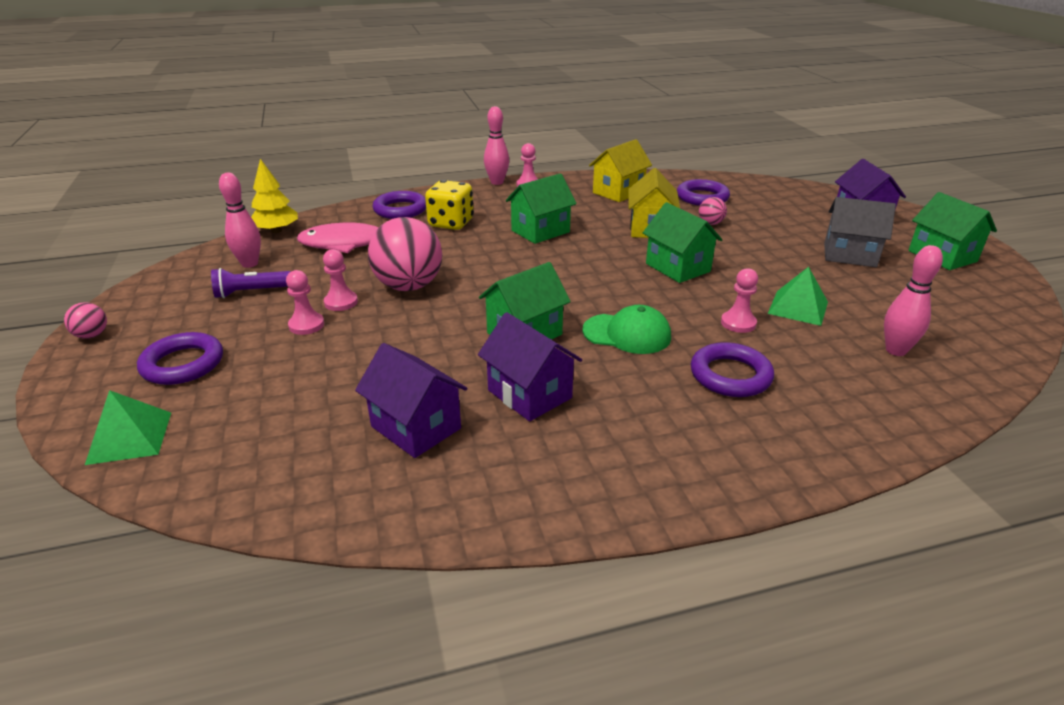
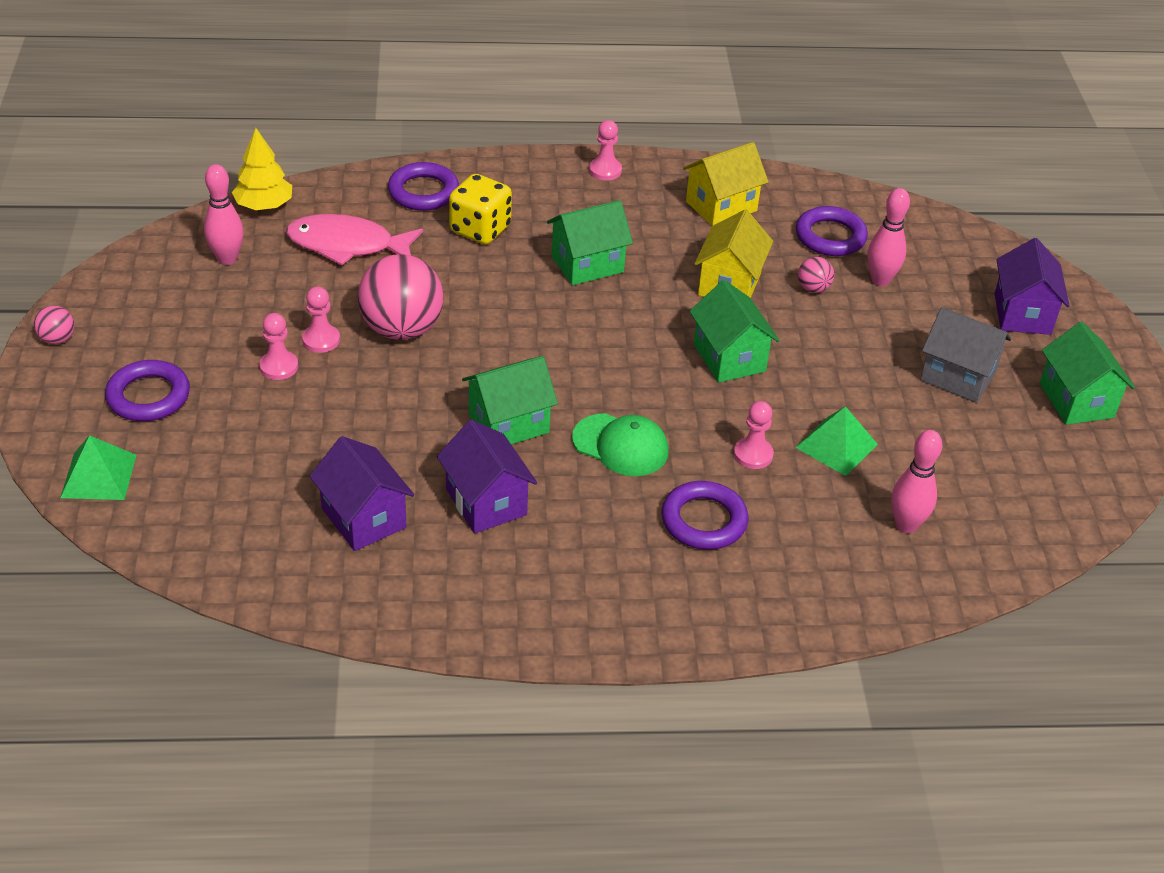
camera: 10 degrees right, 10 degrees up
(251, 292) = (225, 306): purple flashlight -> none
(497, 182) = (565, 157): pink bowling pin -> pink bowling pin (880, 280)

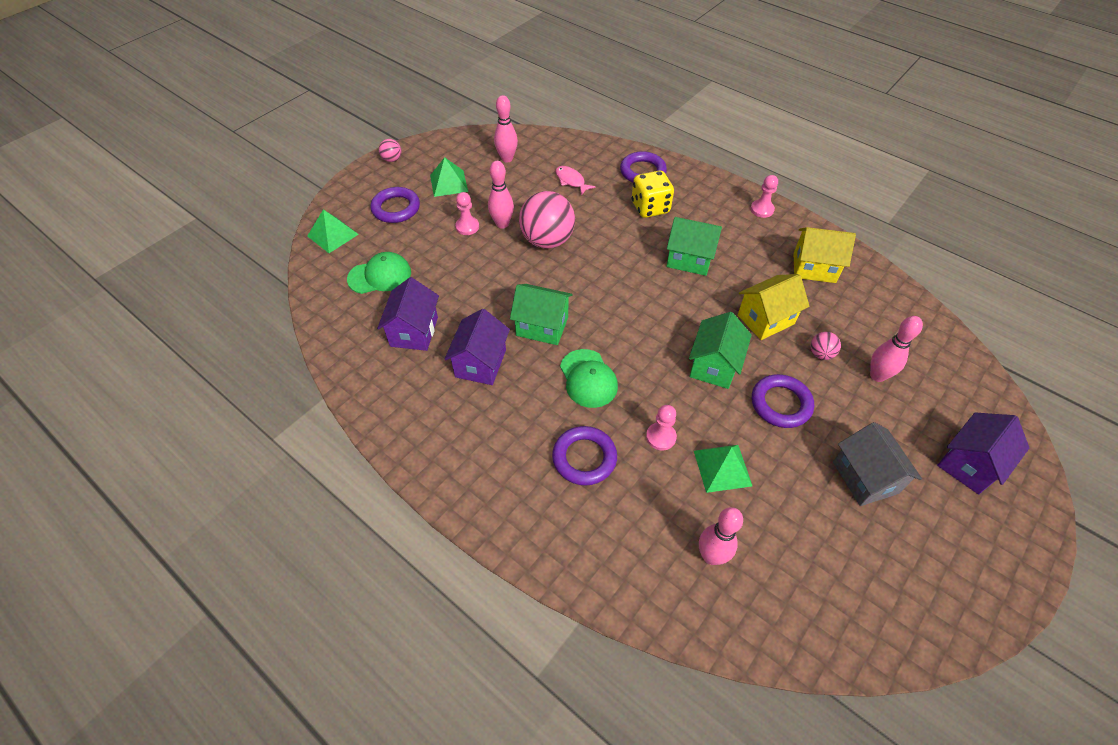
camera: 45 degrees right, 10 degrees up
(183, 328) = (448, 183): none -> green pyramid
(235, 485) = (380, 276): none -> green cap
(264, 205) = (554, 140): yellow tree -> none
(321, 340) = (502, 224): pink pawn -> pink bowling pin
(347, 245) = (571, 181): pink fish -> pink fish, size x0.55
(830, 236) = (871, 326): purple ring -> purple ring (780, 404)
(1076, 400) = (946, 557): green house -> none

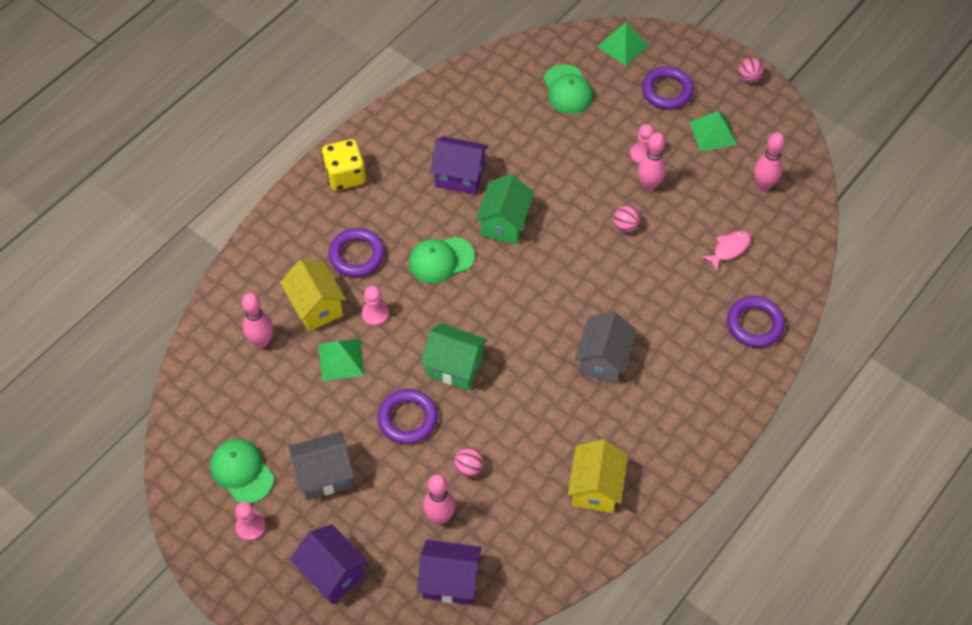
camera: 90 degrees right, 5 degrees up
(414, 331) = (497, 123): purple house -> purple house (450, 581)
(547, 240) = (625, 226): pink ball -> pink ball, size x0.45
(650, 208) = (688, 327): yellow dice -> yellow dice (345, 176)
(689, 259) = (603, 360): green house -> grey house
(762, 209) = (694, 448): pink pawn -> pink pawn (250, 527)
(765, 319) = (515, 423): yellow house -> yellow house (316, 307)
(886, 565) = (242, 471): none -> green cap

